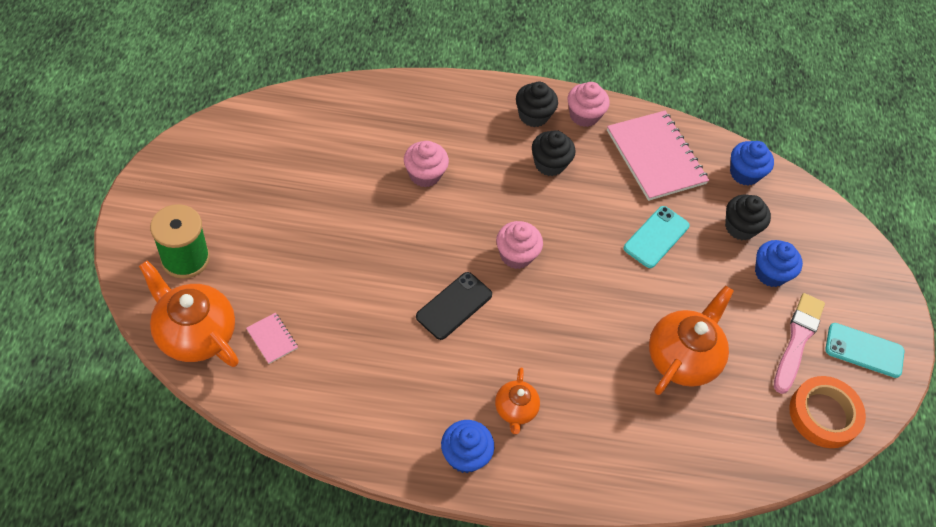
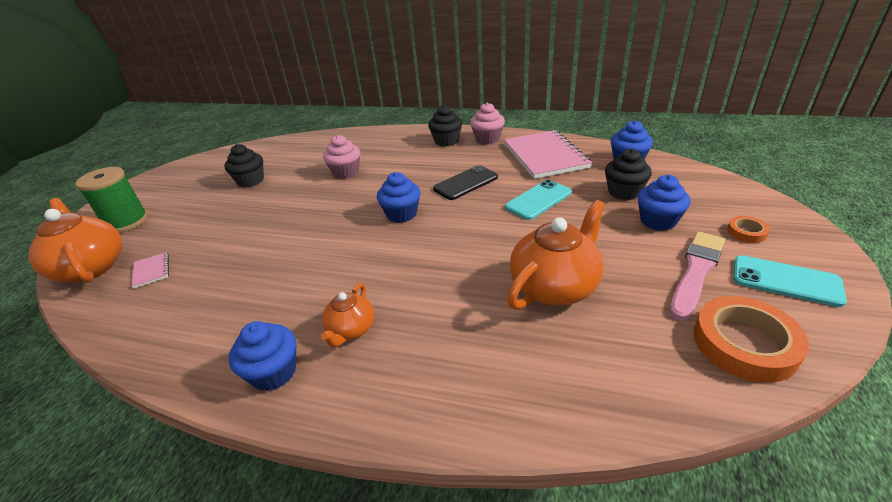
camera: 20 degrees right, 20 degrees down
(454, 306) = (328, 247): black phone -> black phone (465, 183)
(516, 255) = (401, 214): pink cupcake -> blue cupcake
(549, 164) = (451, 163): black cupcake -> black cupcake (250, 181)
(844, 290) = (746, 232): none -> orange tape

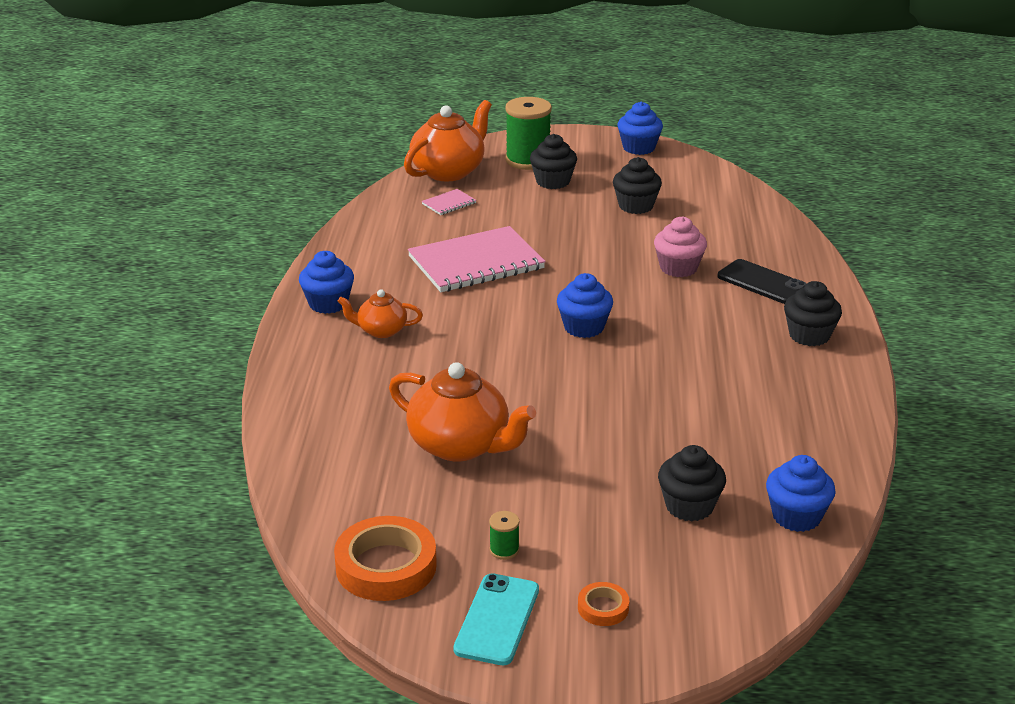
camera: 75 degrees right, 5 degrees down
(176, 212) = (553, 181): none -> black cupcake
(465, 183) = (676, 366): black phone -> black phone (762, 282)
(487, 139) = (832, 373): pink cupcake -> none
(538, 200) = (645, 429): turquoise phone -> none
(545, 156) = (787, 433): pink notebook -> pink notebook (476, 263)
(658, 221) = (614, 531): blue cupcake -> blue cupcake (639, 148)
(696, 271) = (504, 550): pink brush -> green spool

